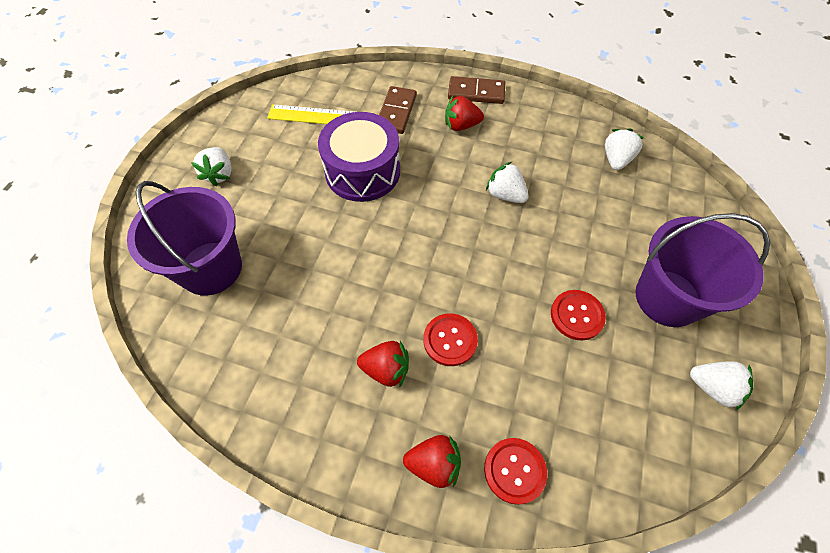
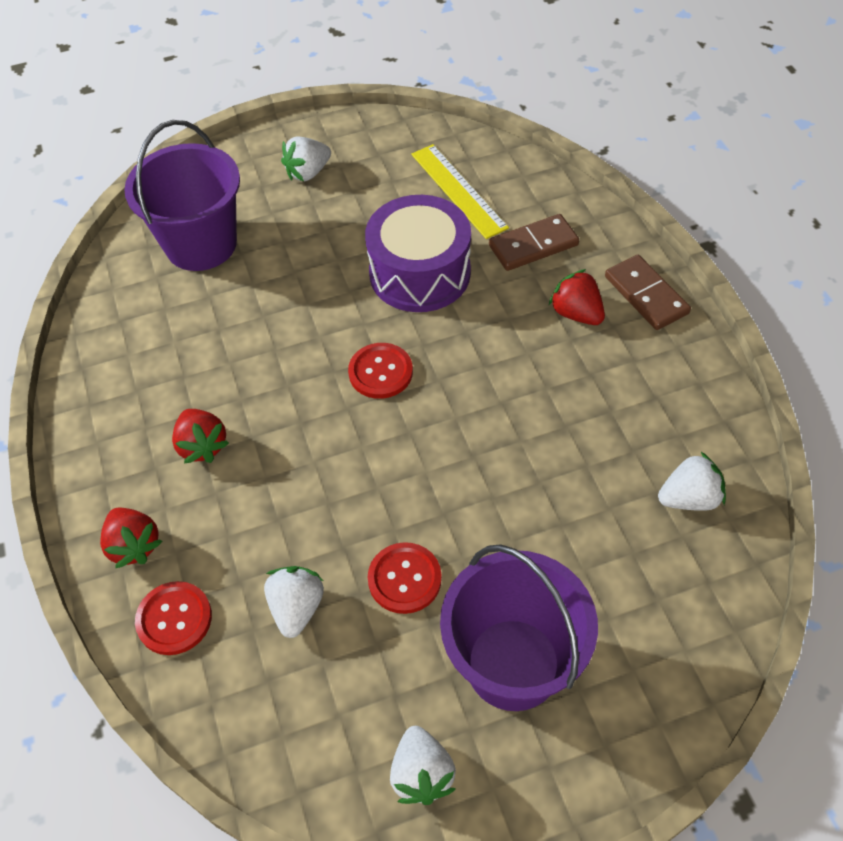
camera: 55 degrees right, 5 degrees down
(450, 340) = (276, 478): red button -> red button (380, 372)
(505, 195) = (513, 416): white strawberry -> white strawberry (297, 608)

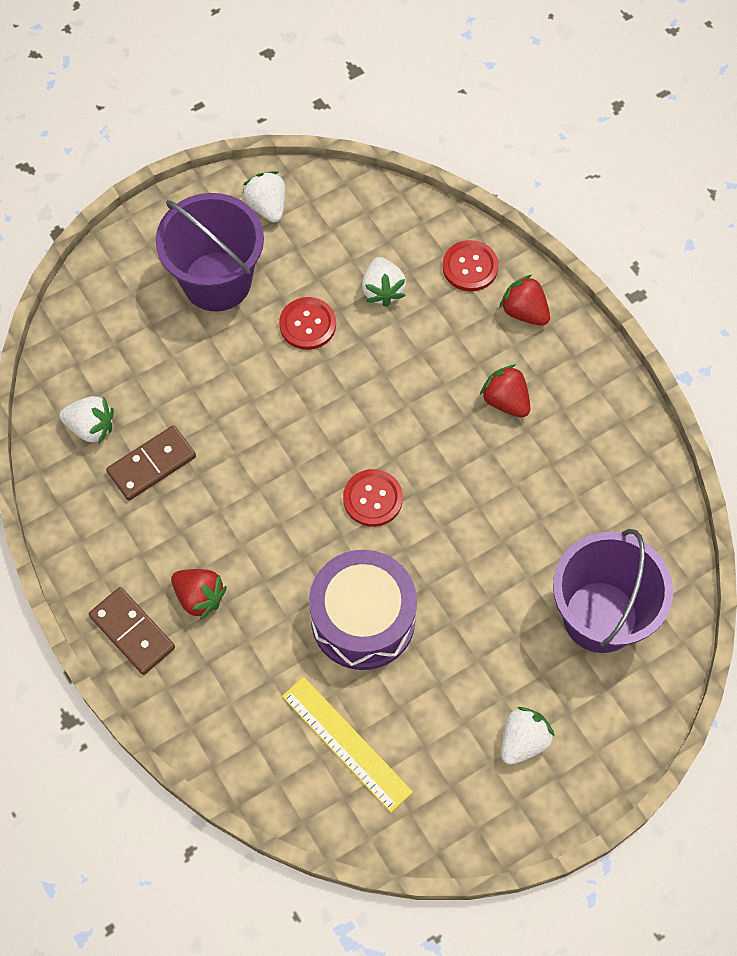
camera: 165 degrees right, 10 degrees up
(533, 245) = (252, 677): brown domino -> brown domino (151, 464)
(689, 498) = (91, 427): white strawberry -> white strawberry turned 135 degrees counterclockwise

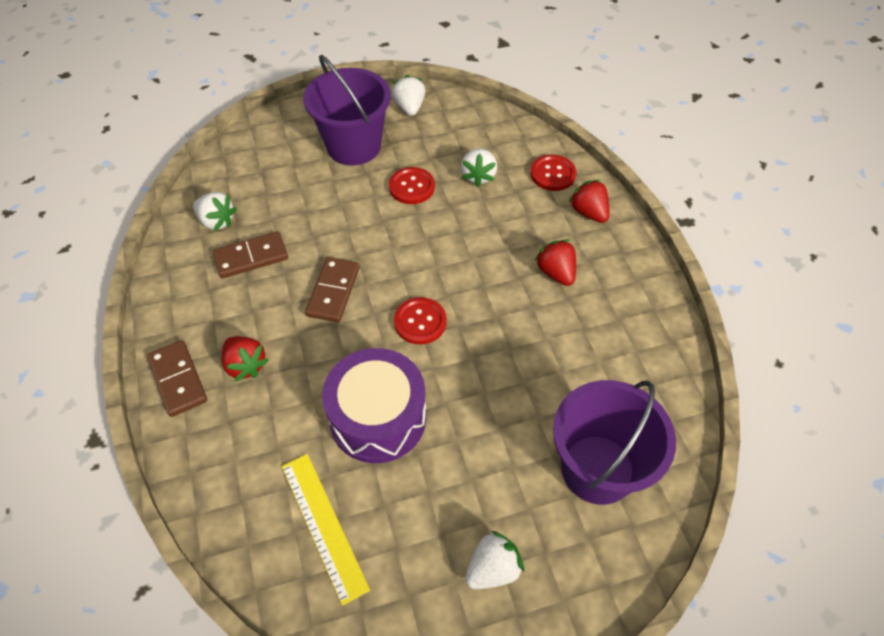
camera: 15 degrees right, 10 degrees down
(263, 485) = (333, 291): none -> brown domino

